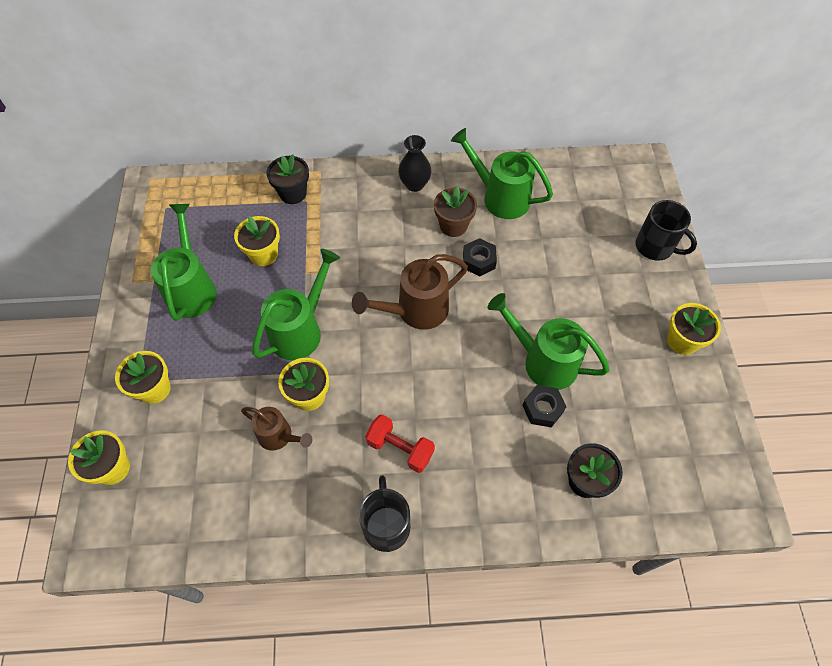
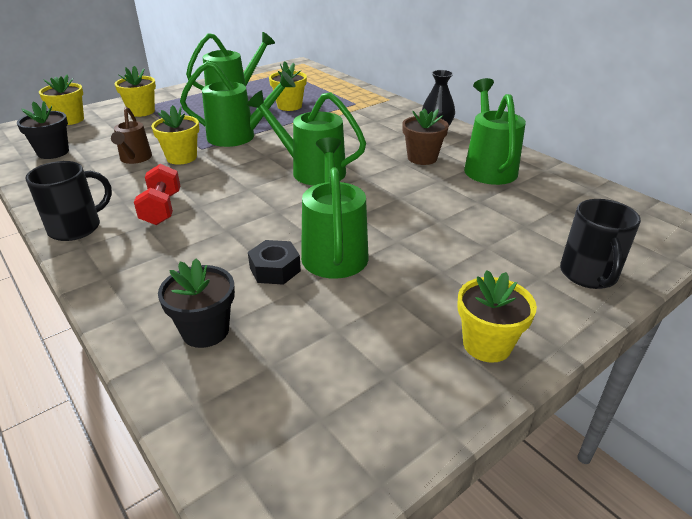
camera: 55 degrees right, 25 degrees down
(293, 193) = (355, 98): black flower pot -> black flower pot (53, 152)
(415, 311) = (310, 170): brown watering can -> green watering can
(479, 261) = (403, 180): black nut -> none

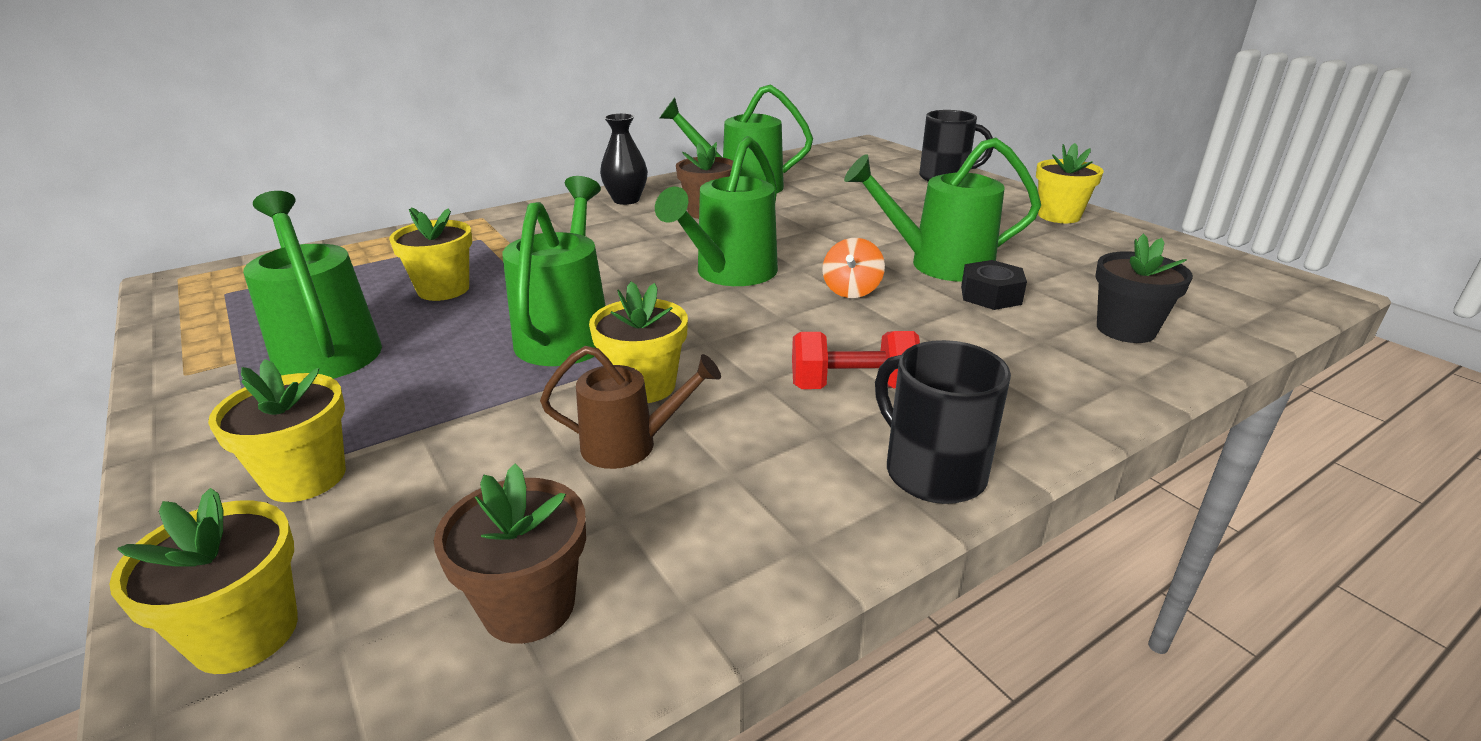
camera: 85 degrees left, 5 degrees down
(53, 152) = (529, 606): black flower pot -> brown flower pot
(285, 211) = (851, 290): none -> orange spinning top

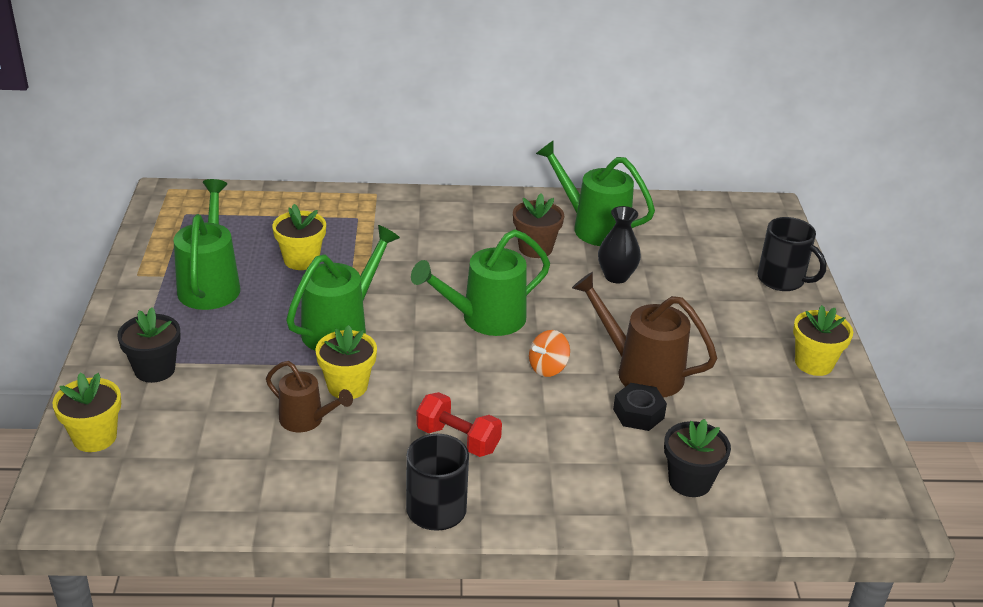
camera: 30 degrees right, 5 degrees up
(305, 477) = (155, 369): yellow flower pot -> black flower pot
(529, 606) = (198, 479): brown flower pot -> none
(626, 200) = (490, 211): black vase -> black vase (616, 276)
(938, 264) = (640, 371): green watering can -> brown watering can

